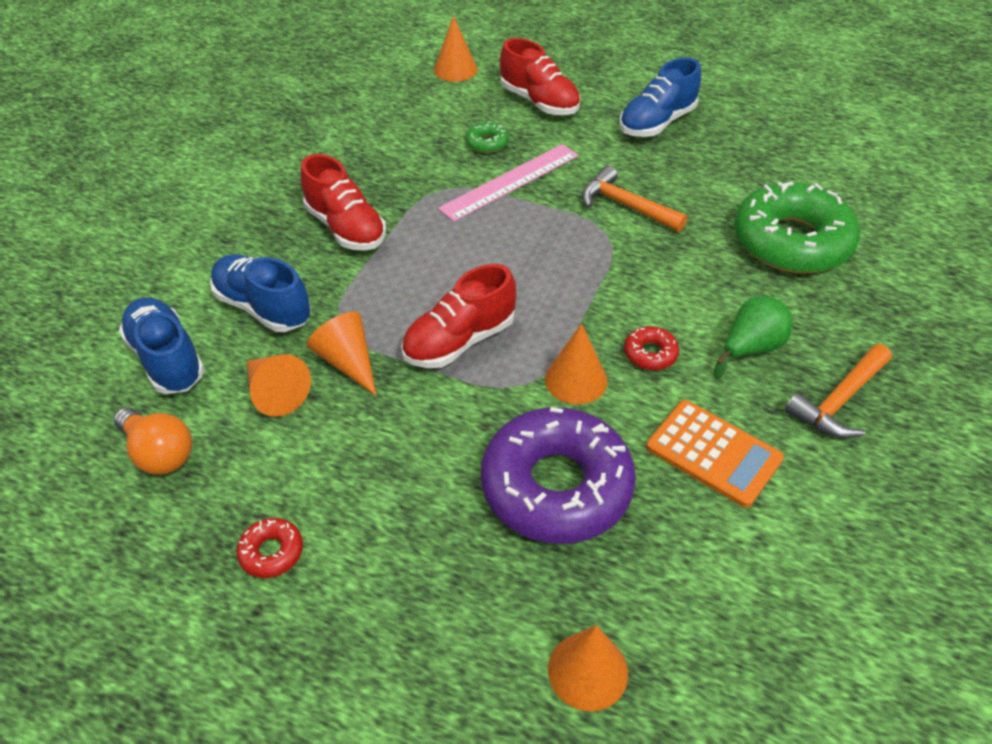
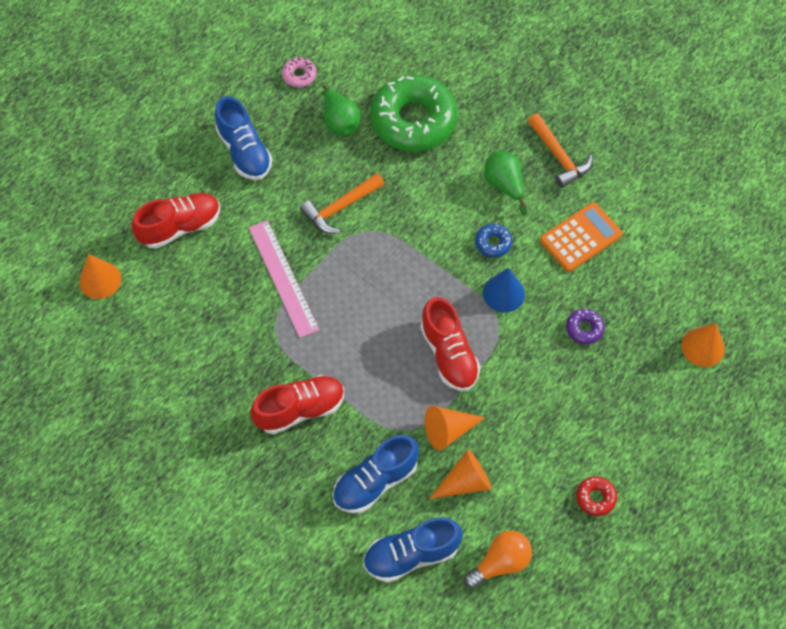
camera: 75 degrees left, 15 degrees up
(487, 143) = (224, 282): green donut -> none
(556, 486) = (584, 328): purple donut -> purple donut, size x0.40
(576, 380) = (503, 293): orange cone -> blue cone
(650, 353) = (493, 243): red donut -> blue donut
(745, 182) = (340, 122): none -> green pear
(785, 140) = (299, 75): none -> pink donut

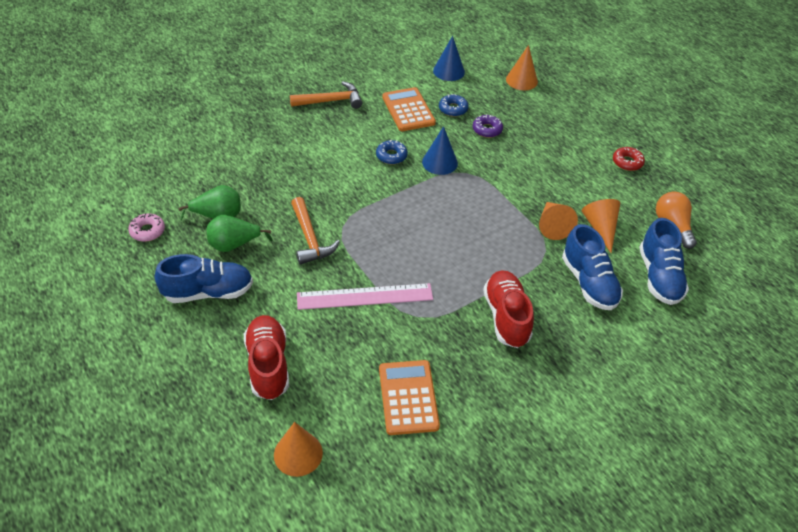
camera: 75 degrees left, 15 degrees down
(179, 347) = (408, 397): none -> orange calculator
(413, 120) = (247, 170): green donut -> none
(449, 354) = (484, 207): red shoe -> none
(504, 185) = (341, 135): green pear -> green pear (234, 245)
(605, 283) = (453, 109): none -> blue donut
(678, 260) = (448, 71): none -> blue cone

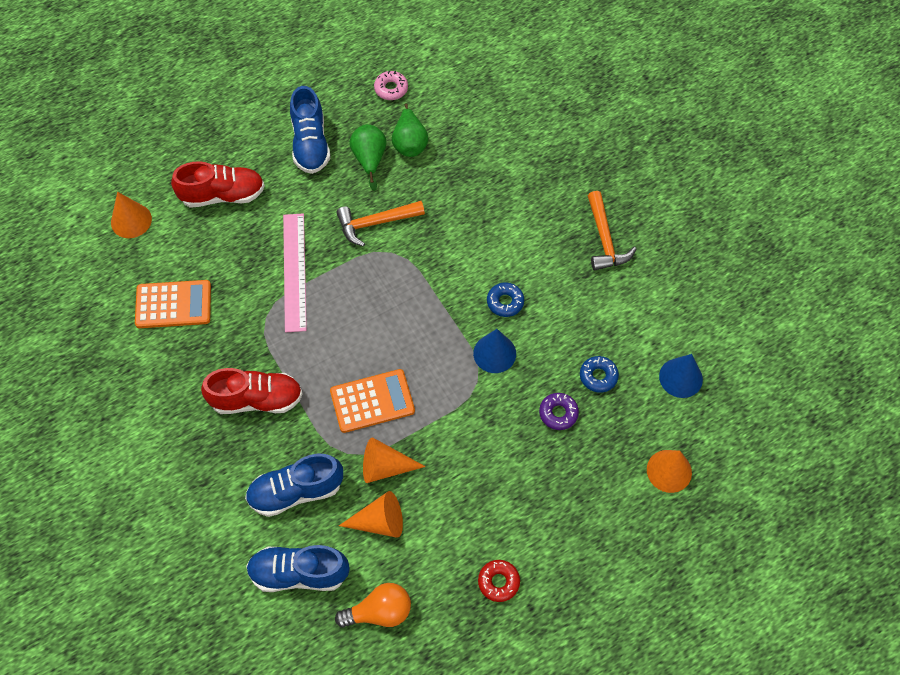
camera: 95 degrees right, 15 degrees up
(408, 110) = (592, 324): orange calculator -> orange calculator (372, 401)

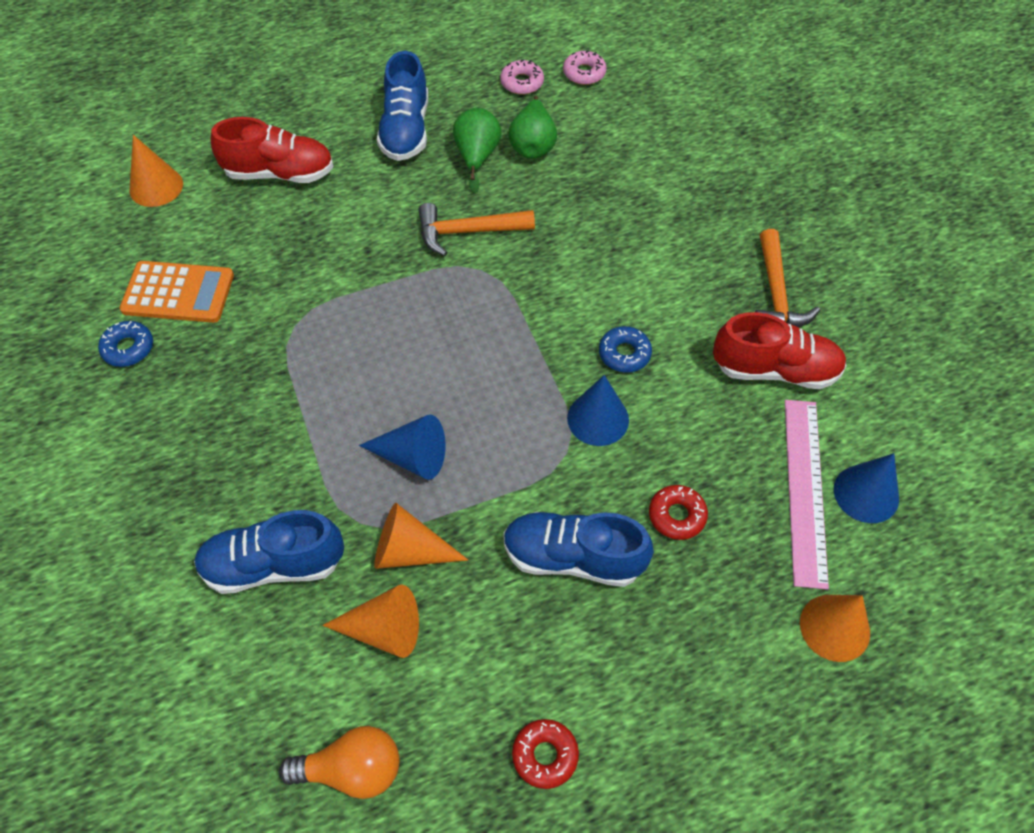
camera: 10 degrees right, 5 degrees down
(256, 399) = (253, 429): red shoe -> red shoe (775, 370)
(294, 271) = (347, 275): pink ruler -> pink ruler (805, 490)
(299, 573) = (246, 687): blue shoe -> blue shoe (573, 557)
(372, 401) = (412, 457): orange calculator -> blue cone
(437, 73) = (584, 73): none -> pink donut
(558, 413) = (677, 515): purple donut -> red donut
(598, 376) = (743, 473): blue donut -> blue donut (128, 348)

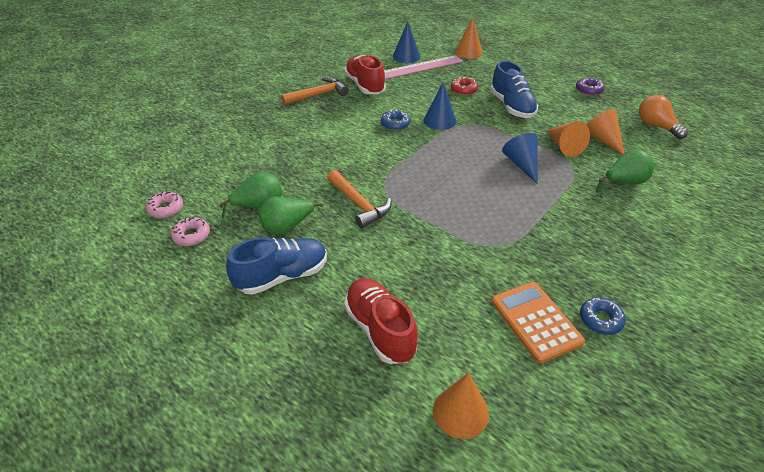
camera: 120 degrees left, 15 degrees down
(273, 565) = (624, 182): blue shoe -> green pear
(545, 755) = (588, 90): red donut -> purple donut

